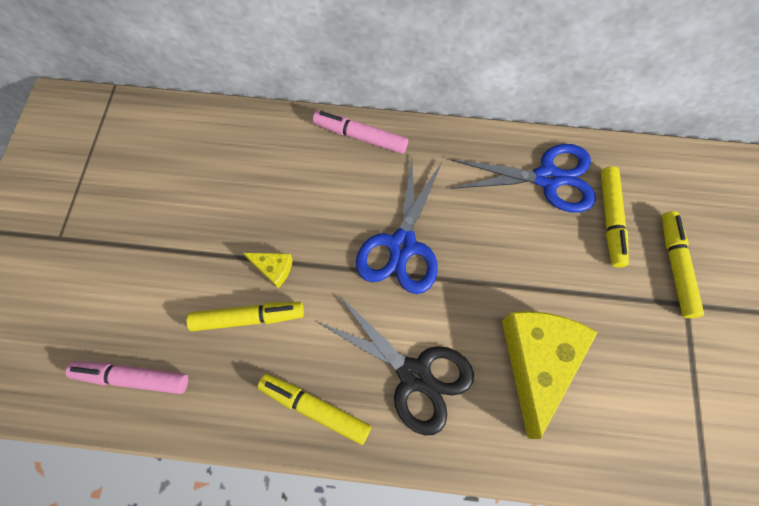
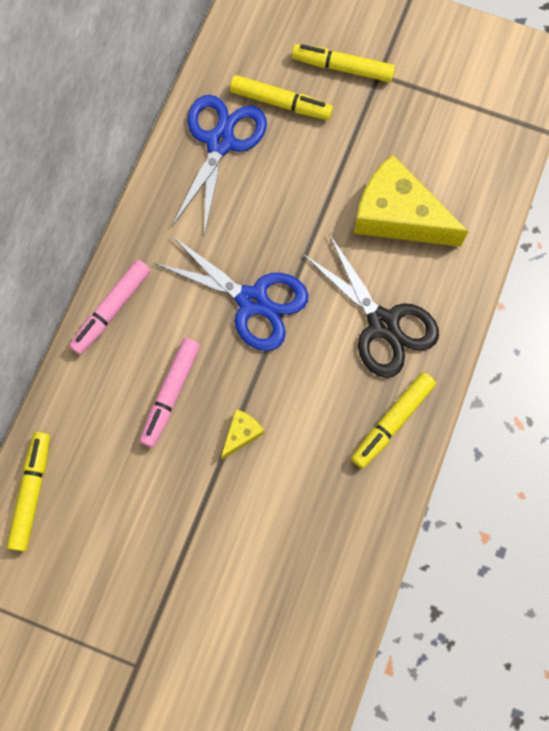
camera: 75 degrees left, 5 degrees up
(132, 378) = (319, 595): pink marker -> pink marker (170, 394)
(248, 318) = (287, 469): yellow marker -> yellow marker (32, 492)
(415, 374) = (383, 324): black scissors -> black scissors turned 90 degrees clockwise

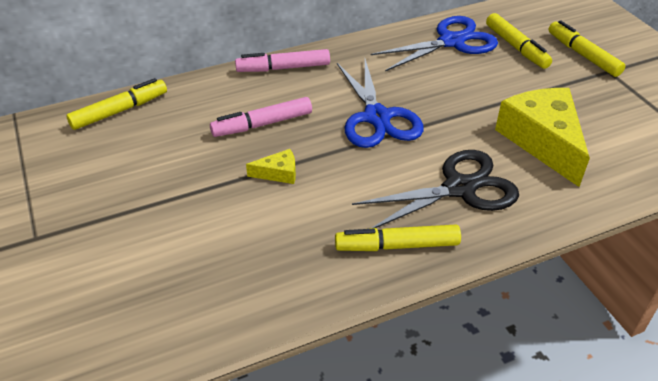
camera: 45 degrees right, 30 degrees down
(383, 324) = (460, 188): black scissors -> black scissors turned 120 degrees counterclockwise

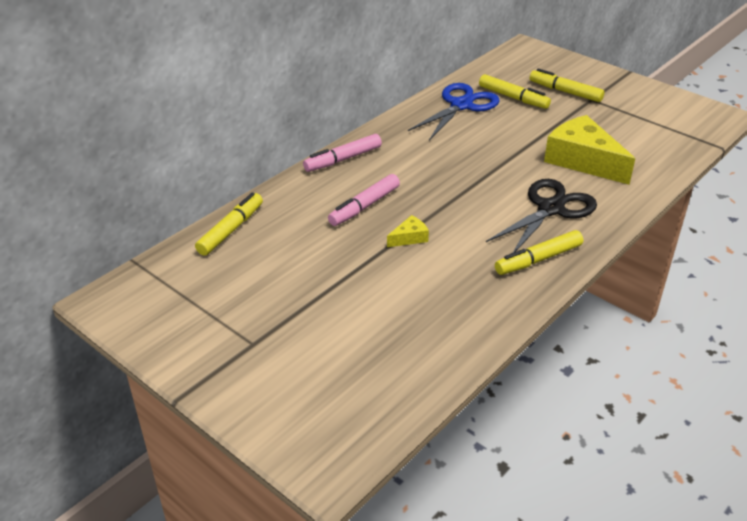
camera: 25 degrees left, 5 degrees down
(377, 117) = (451, 176): blue scissors -> none

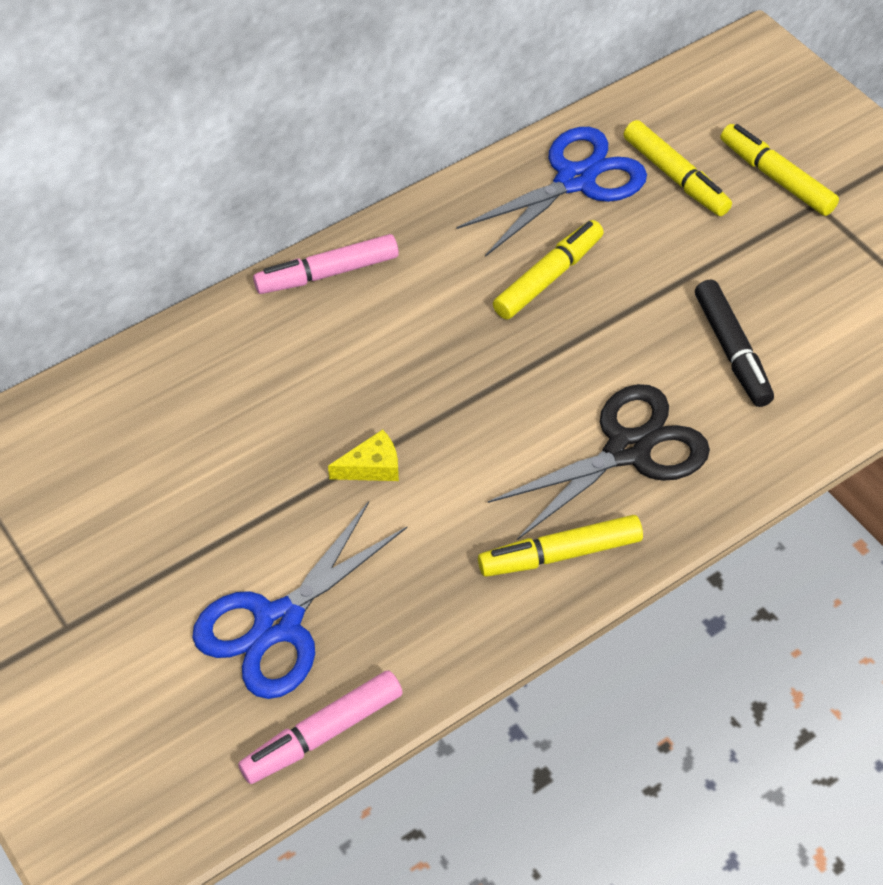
camera: 15 degrees right, 15 degrees up
(231, 230) = (102, 395): yellow marker -> yellow marker (548, 277)
(364, 206) = (325, 385): pink marker -> pink marker (322, 734)
(388, 319) = (278, 624): none -> blue scissors
(582, 160) = (732, 351): yellow cheese -> black marker

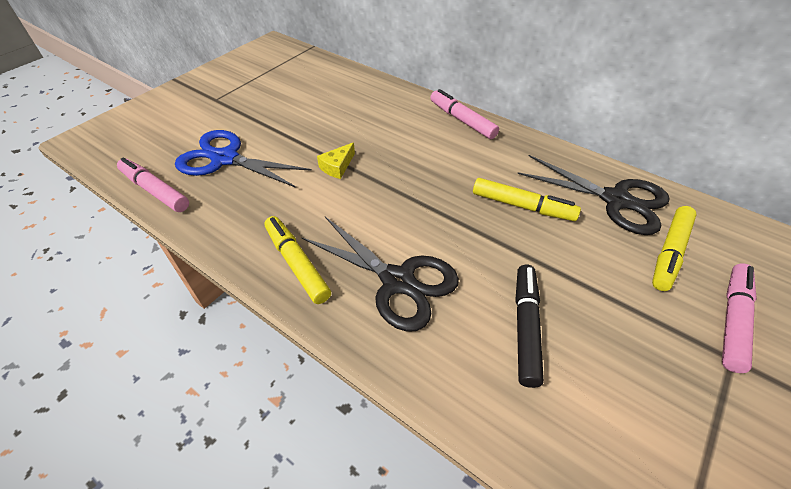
camera: 70 degrees right, 5 degrees down
(372, 467) = (337, 167): yellow cheese -> yellow cheese turned 75 degrees clockwise
(575, 180) = (616, 200): blue scissors -> black scissors
(732, 351) = (525, 327): black marker -> black marker turned 135 degrees clockwise
(776, 178) = (732, 320): yellow marker -> pink marker

